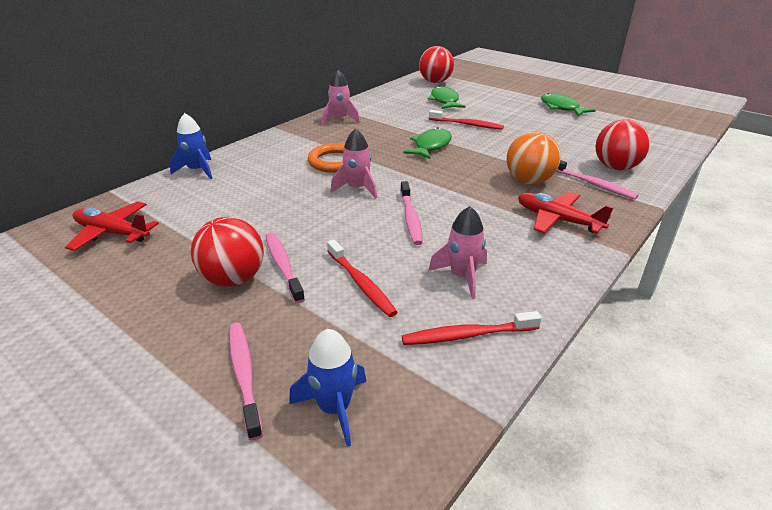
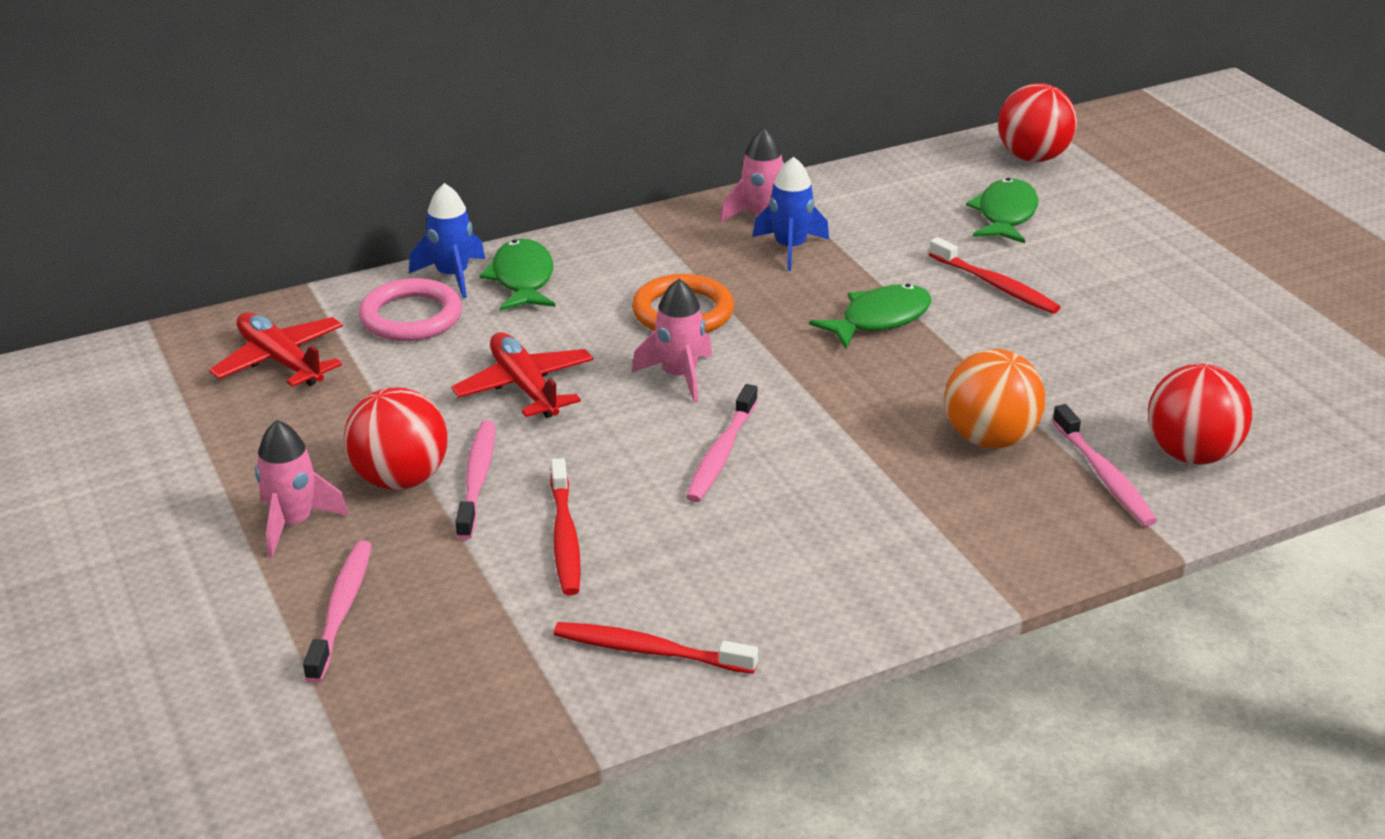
camera: 25 degrees right, 0 degrees up
(185, 193) = (411, 317): none -> pink ring
(334, 408) = (419, 680): blue rocket -> blue rocket (790, 248)
(462, 276) = (717, 570): pink rocket -> pink rocket (293, 523)
(557, 220) = (962, 524): red plane -> red plane (524, 387)
(561, 108) = (1241, 288): green fish -> green fish (522, 279)

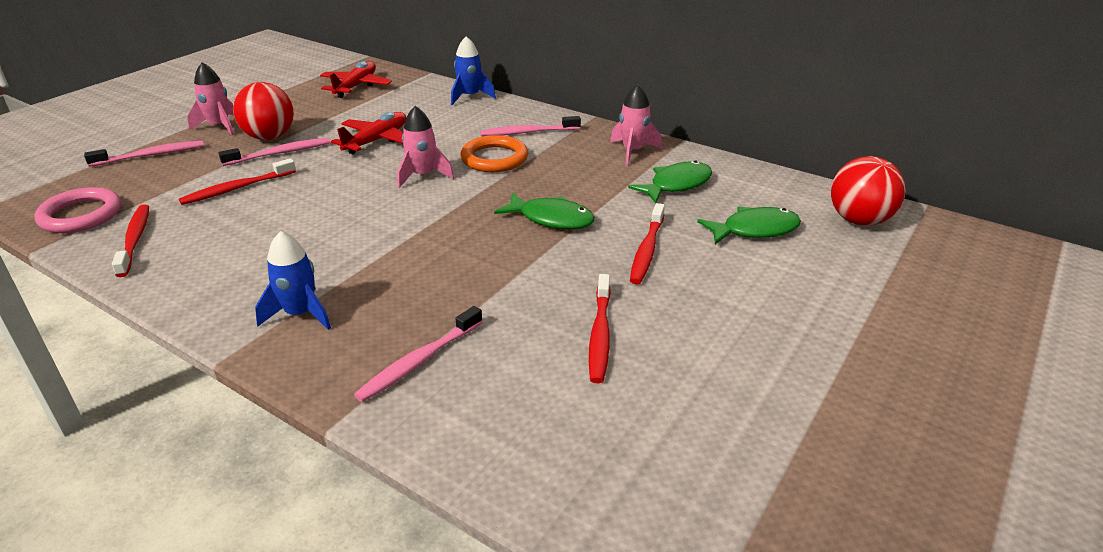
camera: 60 degrees right, 0 degrees up
(411, 317) = (421, 99): pink ring -> pink ring (81, 215)
(522, 279) = (484, 112): green fish -> green fish (676, 185)
(721, 453) = (348, 209): pink toothbrush -> pink toothbrush (528, 132)
(790, 248) = (606, 169): blue rocket -> blue rocket (300, 314)
(990, 439) = (434, 297): orange ball -> none
(1127, 360) = (600, 334): none -> red toothbrush
(1191, 454) = (483, 401): red ball -> none

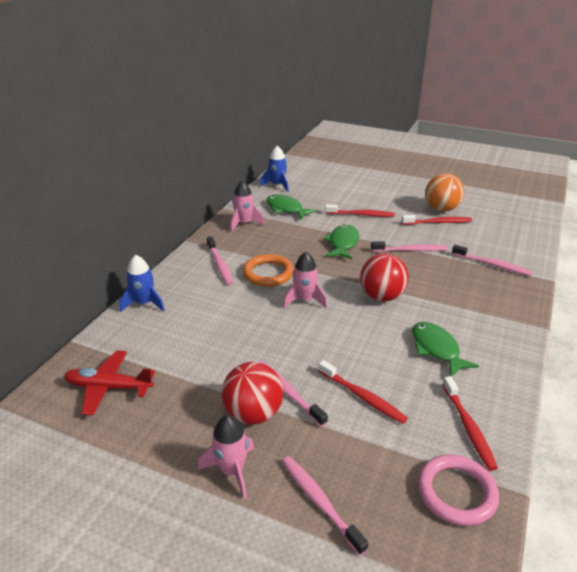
camera: 100 degrees left, 0 degrees up
(135, 240) = (468, 427): red toothbrush -> red toothbrush turned 75 degrees counterclockwise
(300, 314) = (488, 311): blue rocket -> blue rocket (277, 185)
(377, 141) = (248, 337): red plane -> none
(507, 278) = (410, 250): none -> pink toothbrush
(660, 355) = (441, 209): none -> orange ball
(754, 230) = (327, 189): green fish -> green fish (436, 349)
(859, 220) = (307, 167): red ball -> red ball (382, 296)

